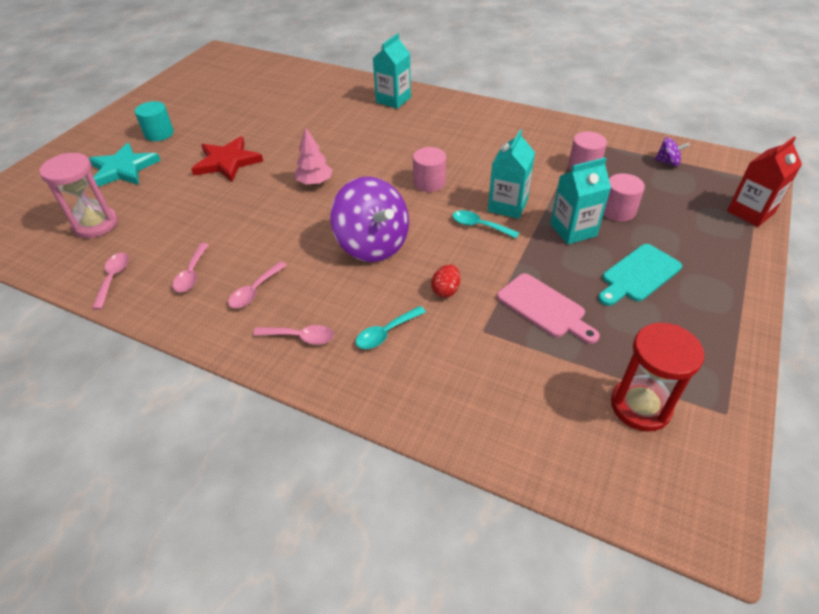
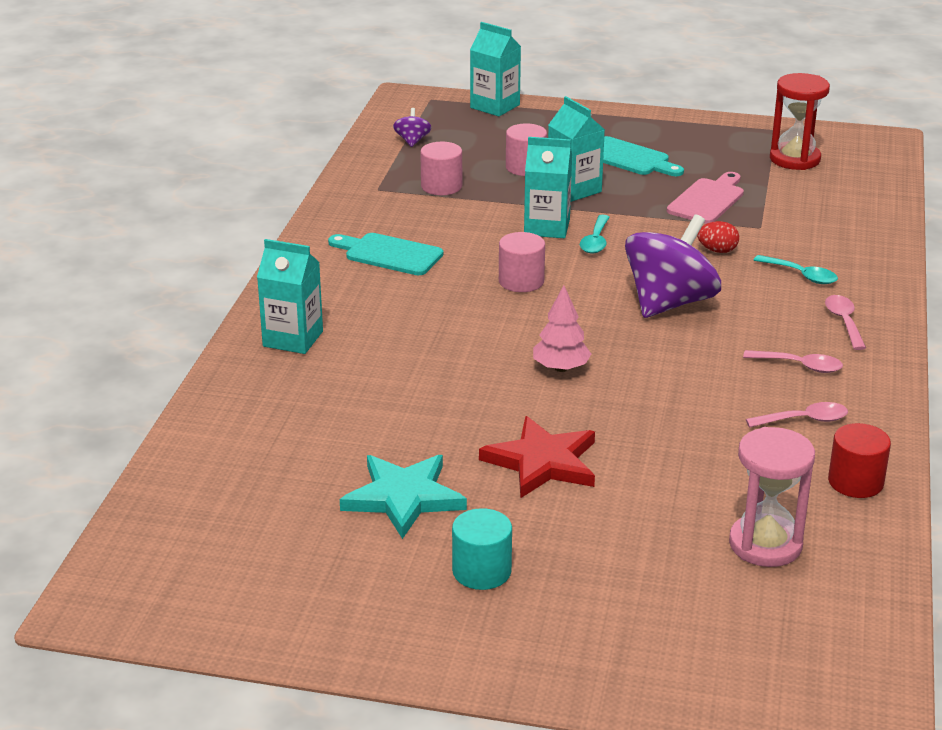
camera: 105 degrees left, 15 degrees down
(113, 278) = (855, 482): pink spoon -> red cylinder
(123, 169) = (611, 573): turquoise star -> turquoise star (403, 497)
(483, 136) = (389, 254): none -> turquoise cutting board
(750, 212) = (495, 106): red carton -> turquoise carton

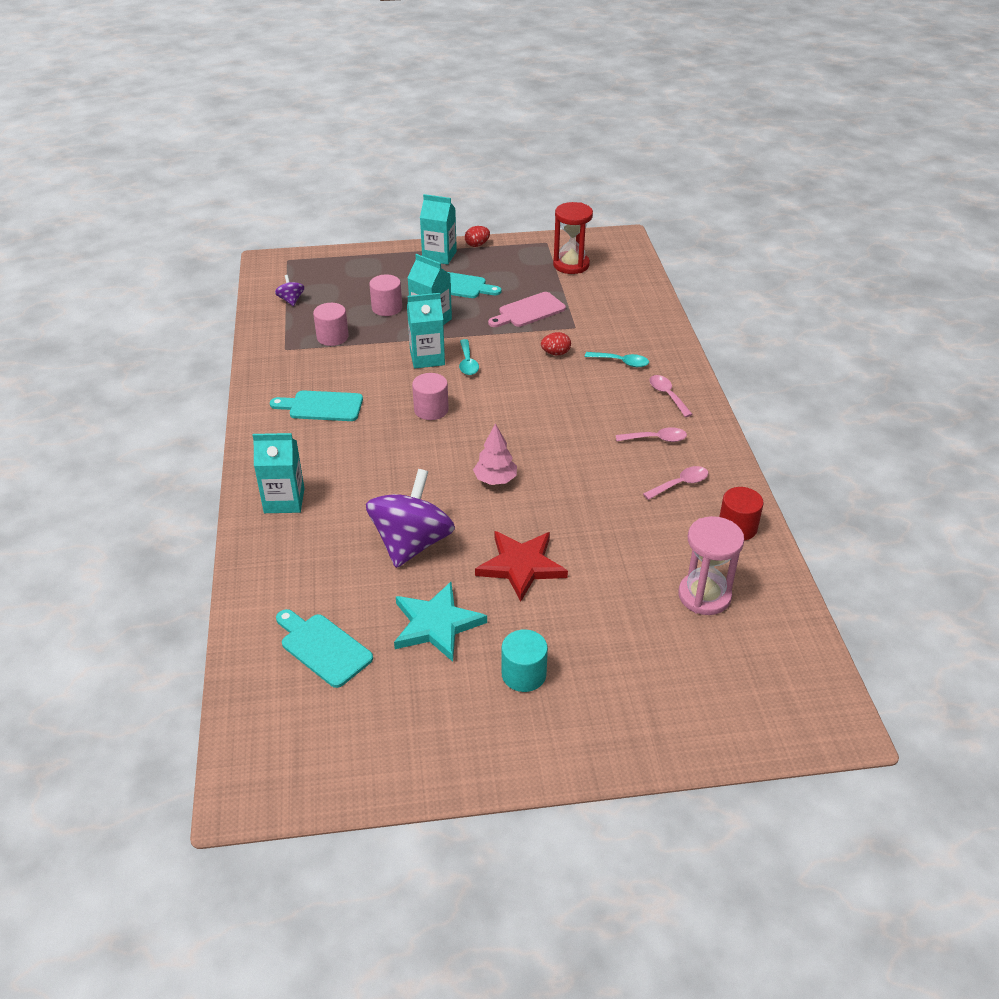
camera: 20 degrees left, 10 degrees up
(258, 490) = (323, 648): none -> turquoise cutting board
(495, 106) = (338, 258): turquoise carton -> turquoise carton (439, 256)
(669, 303) = (544, 405): purple spinning top -> purple spinning top (412, 543)
(680, 119) = (477, 245): none -> red egg
(707, 200) = (528, 311): pink cutting board -> pink cutting board turned 135 degrees counterclockwise

